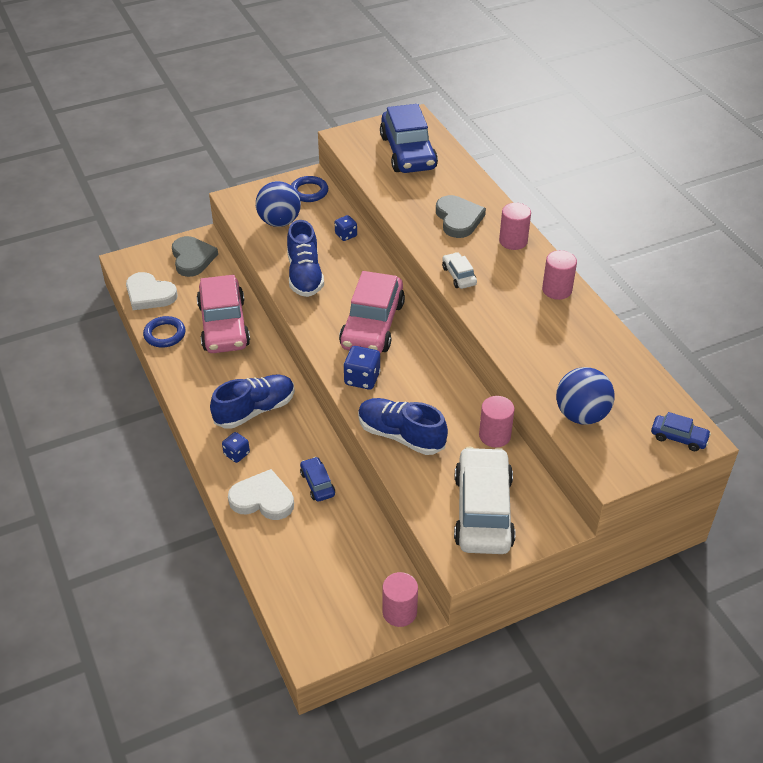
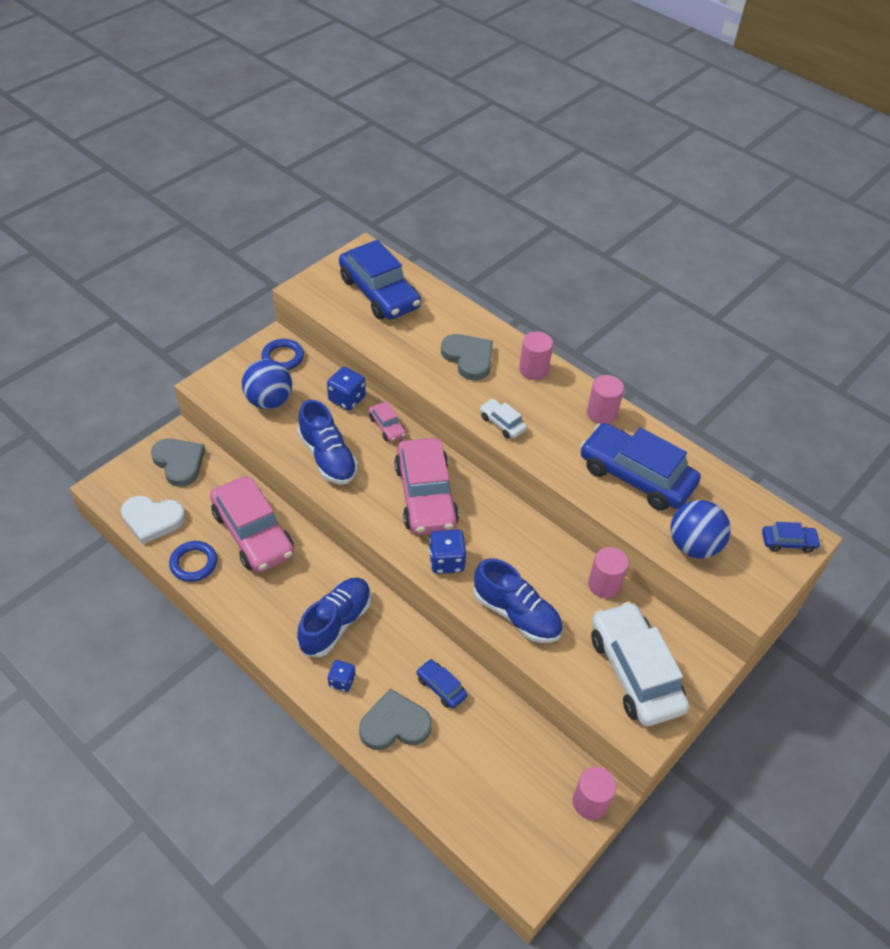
camera: 25 degrees left, 5 degrees up
(262, 499) = (394, 724): white heart -> grey heart
(346, 235) = (347, 399): blue dice -> blue dice, size x1.53
(368, 264) = (387, 427): none -> pink car
(401, 435) = (516, 614): blue shoe -> blue shoe turned 150 degrees counterclockwise
(560, 346) = (636, 476): none -> blue car

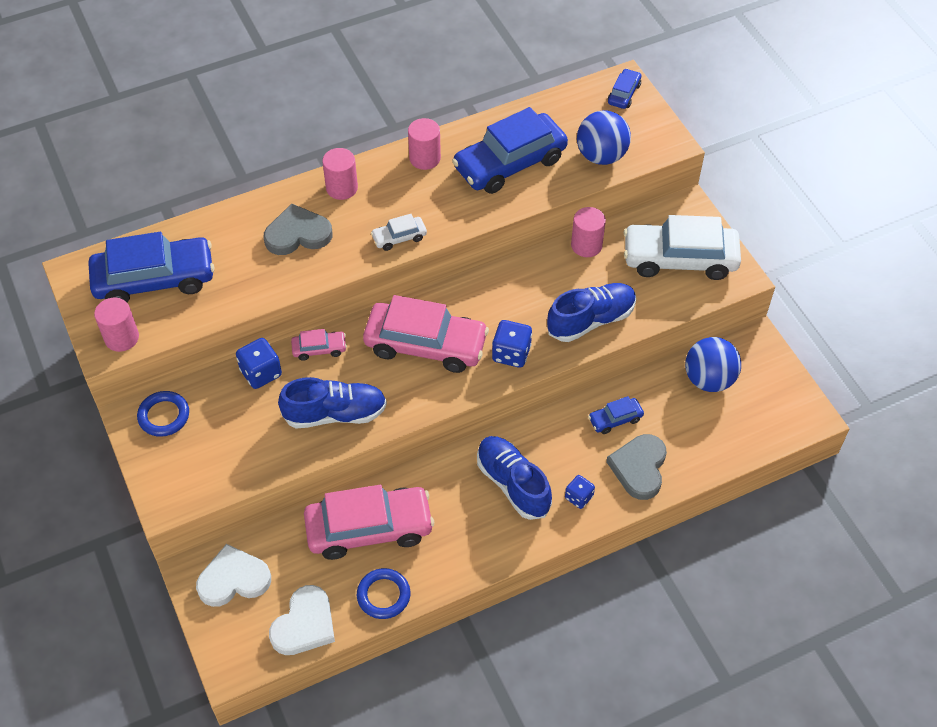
camera: 65 degrees left, 5 degrees up
(179, 463) = (233, 579): grey heart -> white heart
(269, 401) = (225, 447): blue ball -> blue ball (709, 379)
(590, 802) = (759, 350): pink cylinder -> pink cylinder (121, 338)

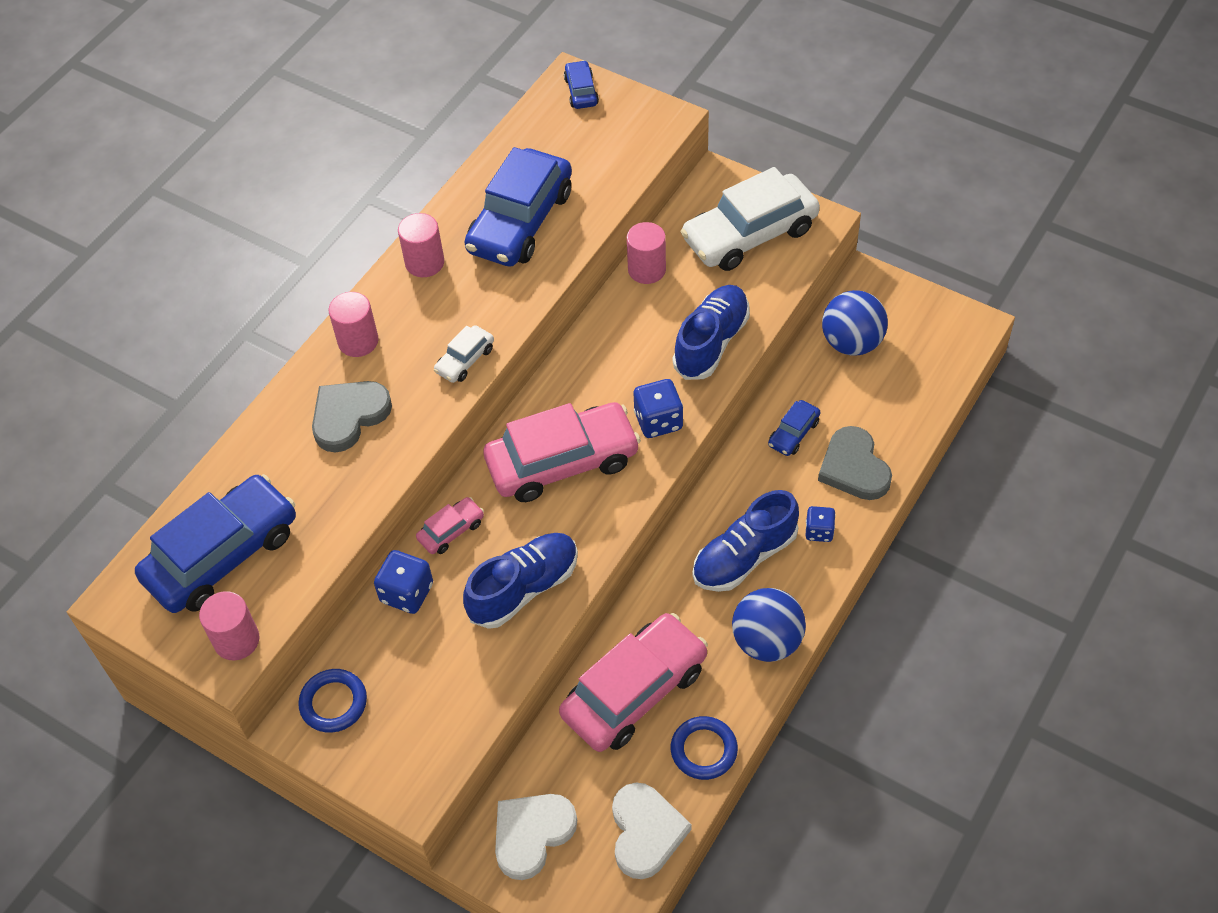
camera: 30 degrees left, 0 degrees up
(513, 484) = (744, 557): blue shoe -> blue shoe turned 60 degrees counterclockwise
(601, 156) = (609, 165): blue ball -> blue ball (767, 641)

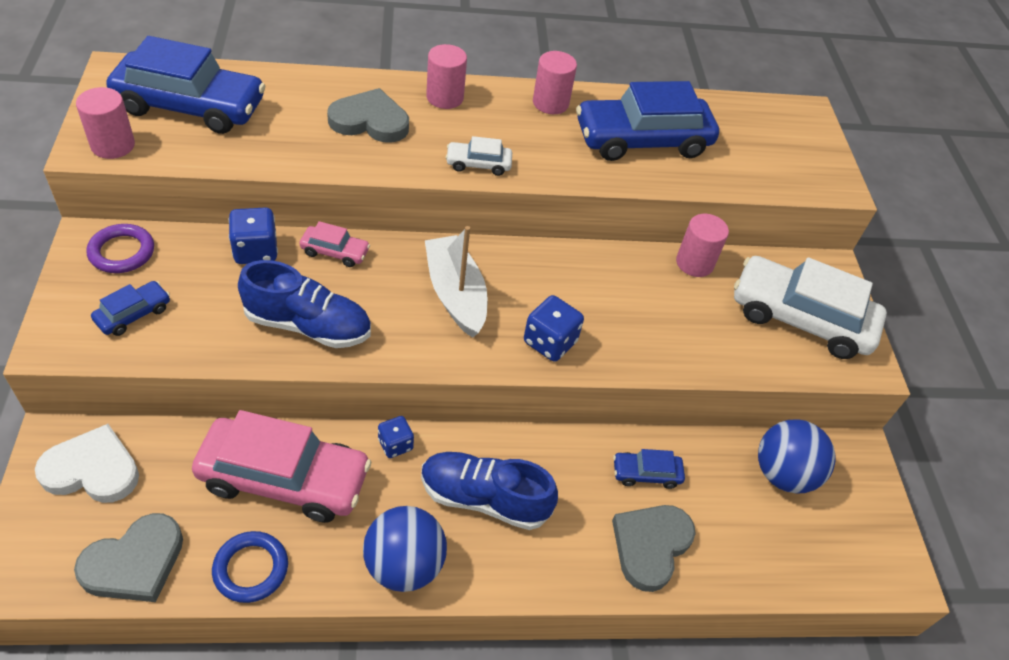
camera: 45 degrees right, 5 degrees down
(333, 703) = (122, 252): blue ring -> purple ring
(562, 462) = (455, 294): pink car -> white boat
(581, 91) = (803, 122): blue car -> blue car (133, 314)
(646, 832) = (134, 562): white heart -> grey heart
(711, 342) = (663, 343): blue shoe -> none
(819, 531) = (557, 550): blue dice -> blue dice (395, 444)

